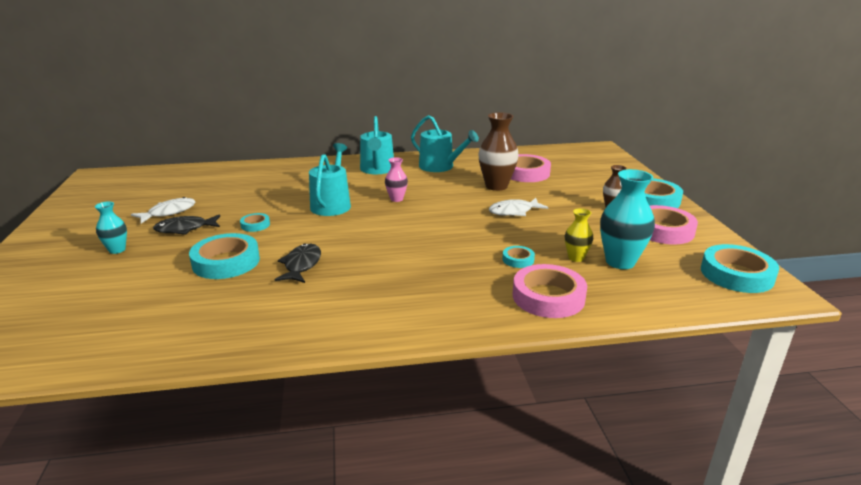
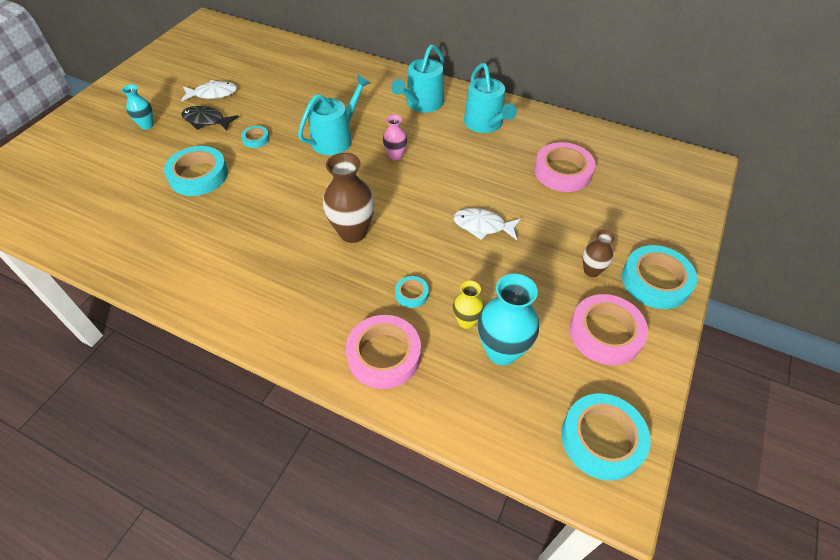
camera: 35 degrees right, 25 degrees up
(301, 265) = (242, 207): black fish -> none
(496, 186) = (508, 179): brown vase -> brown vase (353, 232)

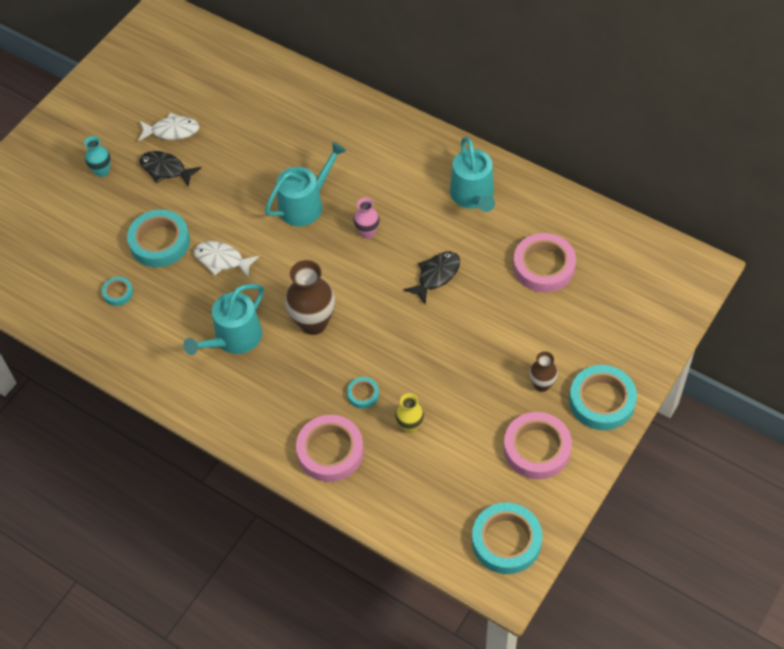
camera: 10 degrees right, 5 degrees up
(256, 139) = (219, 199): turquoise tape -> turquoise tape (118, 293)
(422, 103) = (406, 161): turquoise watering can -> turquoise watering can (234, 338)
(465, 185) = (436, 276): none -> black fish
(482, 226) = (445, 326): white fish -> white fish (222, 260)
(502, 351) = (437, 457): turquoise vase -> none

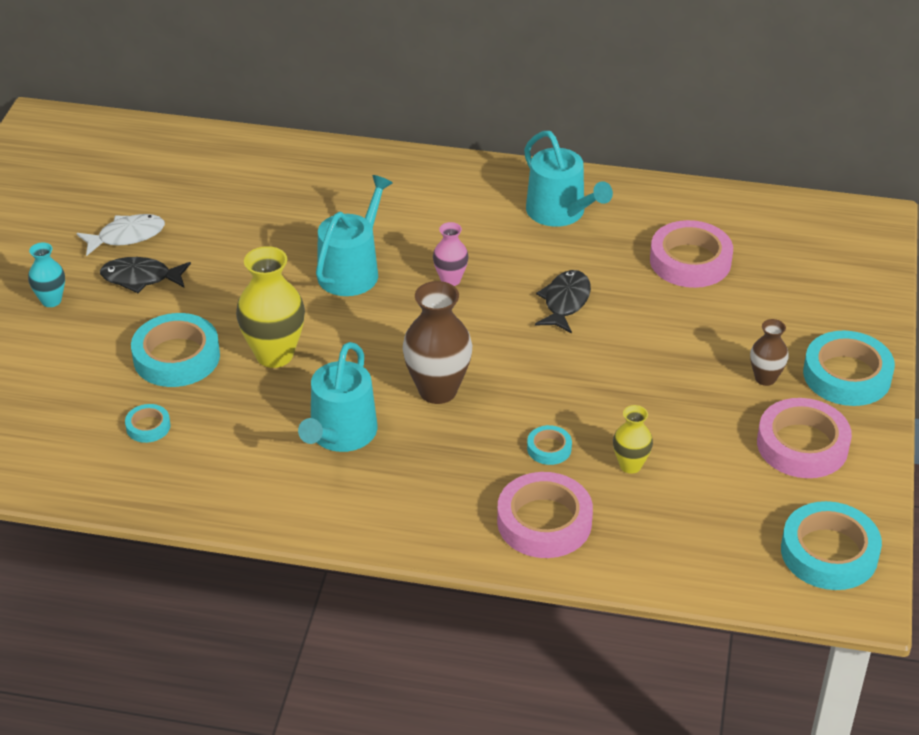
camera: 25 degrees left, 15 degrees down
(222, 260) = (274, 355): white fish -> yellow vase

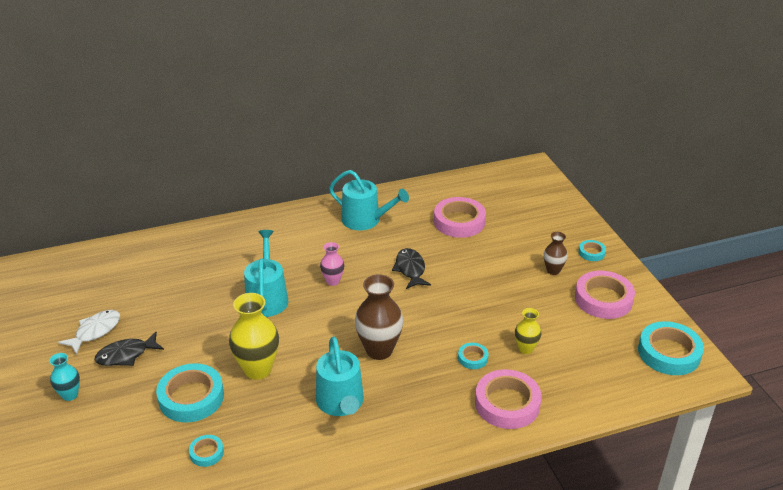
camera: 30 degrees left, 5 degrees down
(847, 375) = (591, 253): turquoise tape -> turquoise tape, size x0.49

